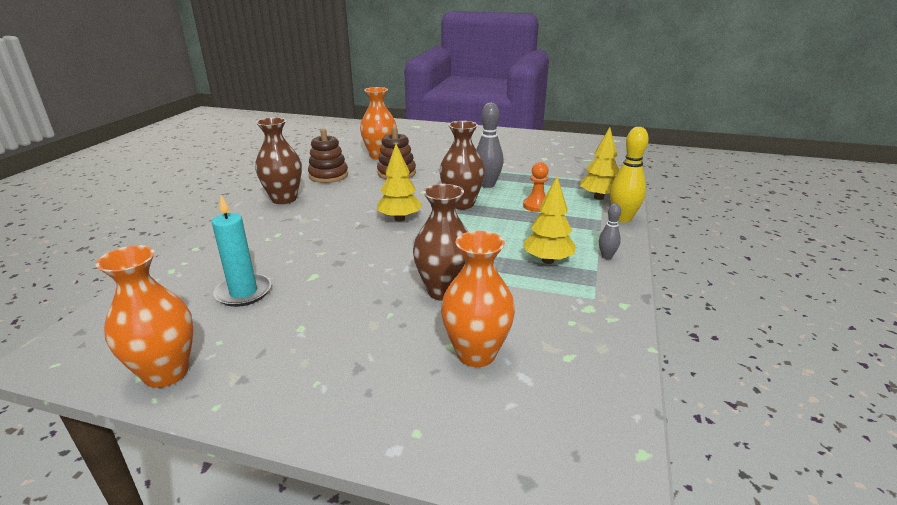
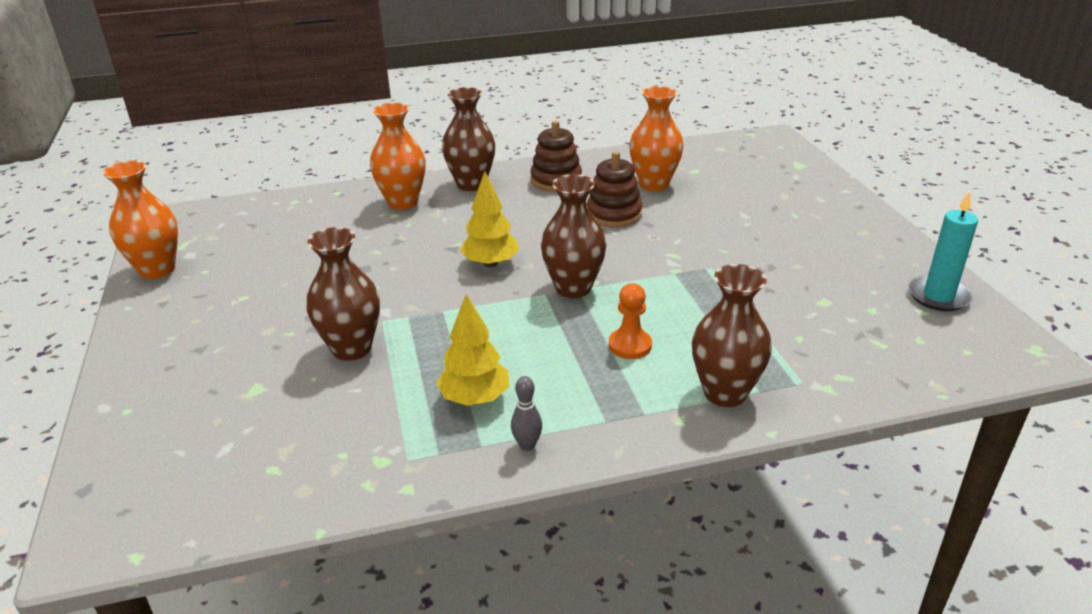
camera: 60 degrees right, 5 degrees up
(243, 292) = (280, 247): turquoise candle -> turquoise candle (938, 296)
(476, 354) = (249, 406): orange vase -> orange vase (402, 202)
(487, 185) = (656, 286): grey bowling pin -> none
(599, 197) = (725, 393): yellow tree -> brown vase
(622, 219) = (668, 434): yellow bowling pin -> none

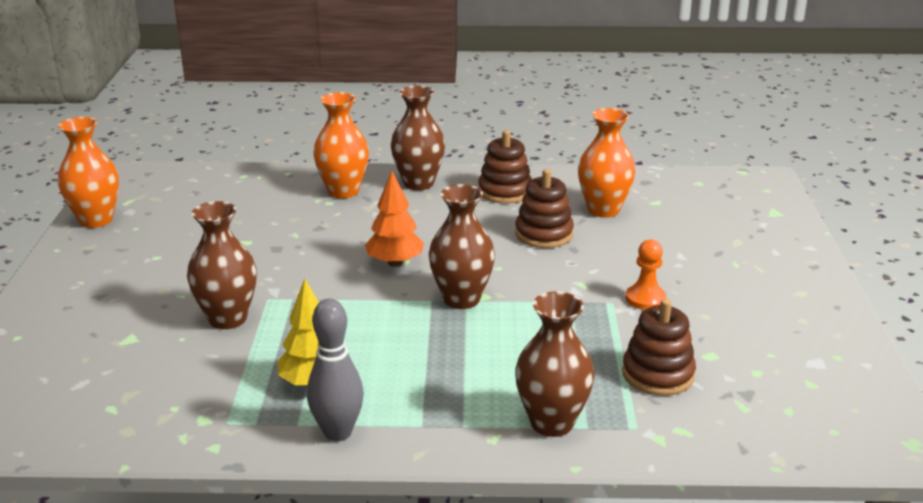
camera: 15 degrees right, 5 degrees down
(490, 263) = (395, 263): yellow tree -> orange tree
(527, 445) = (338, 432): grey bowling pin -> grey bowling pin, size x1.84
(630, 345) = (485, 362): orange pawn -> orange pawn (645, 299)
(790, 328) = (658, 374): none -> brown stacking toy
(938, 296) = (840, 371): turquoise candle -> none

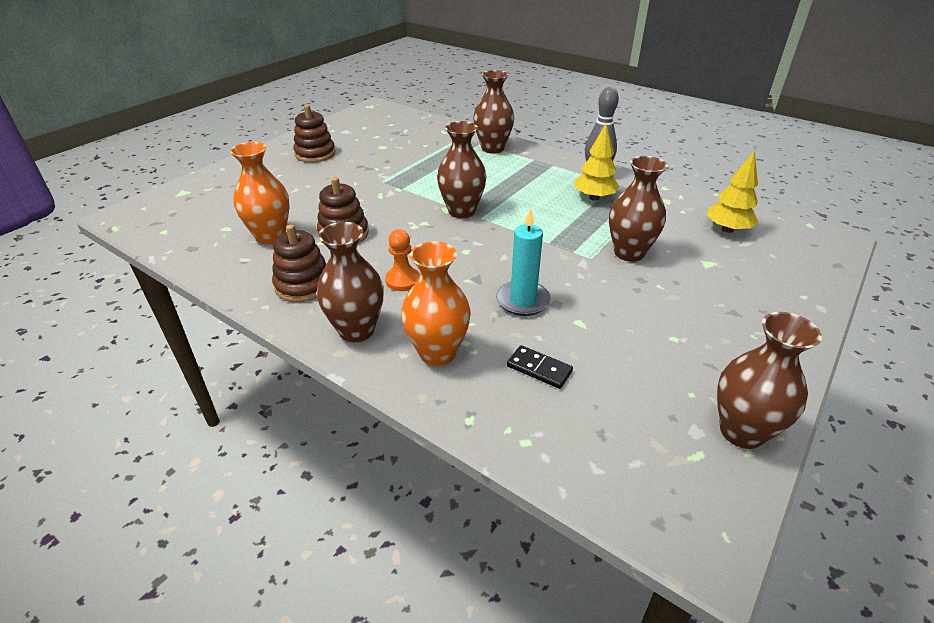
camera: 145 degrees left, 10 degrees up
(96, 220) = (741, 431): orange vase -> brown vase
(105, 398) = (727, 229): none -> yellow tree
(259, 206) = (539, 369): none -> black domino
(308, 240) = (523, 300): none -> turquoise candle
(395, 263) = (475, 252): orange tree -> none
(645, 299) = (362, 176): orange pawn -> orange pawn (402, 280)
(658, 374) = (418, 148): brown stacking toy -> brown stacking toy (315, 154)

